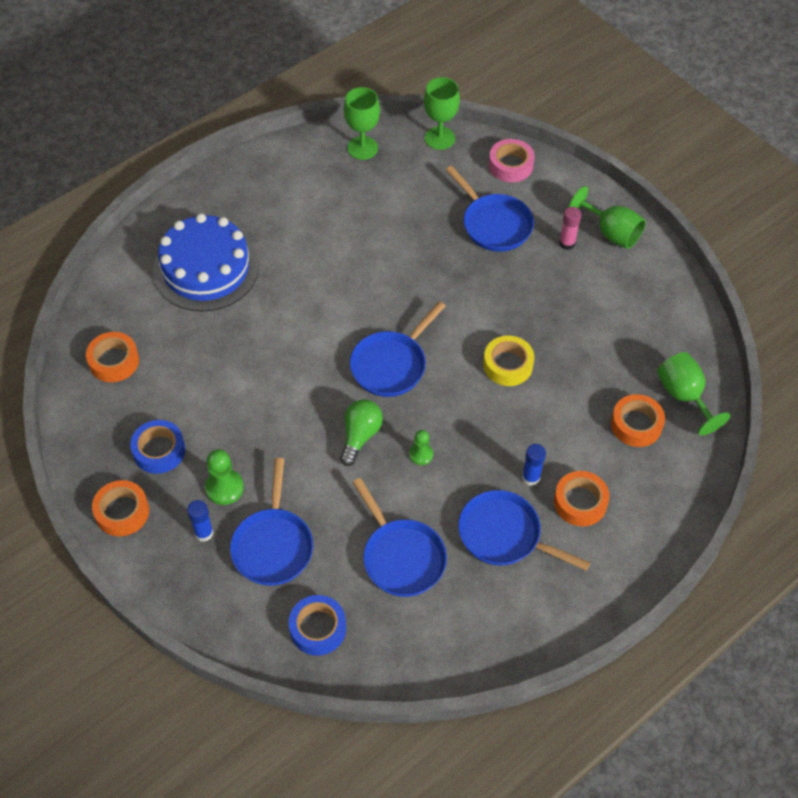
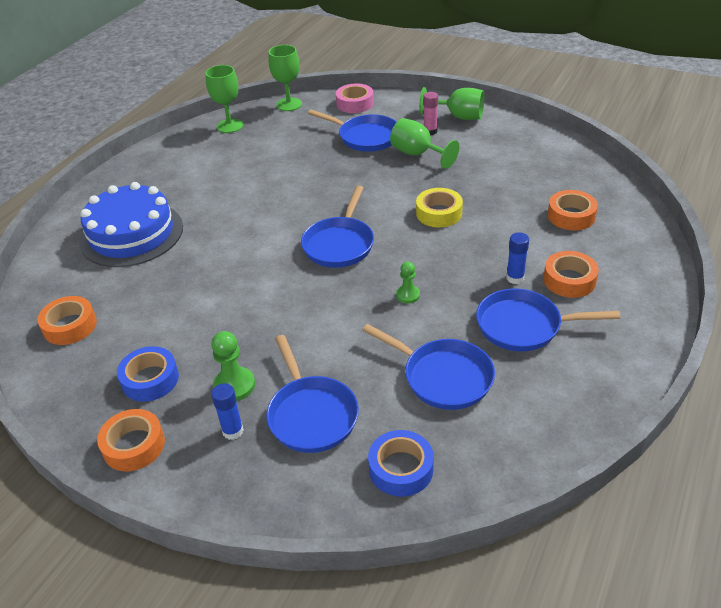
camera: 20 degrees left, 15 degrees down
(360, 436) = (343, 301): green light bulb -> none
(684, 396) = (592, 187): green goblet -> green goblet (417, 154)

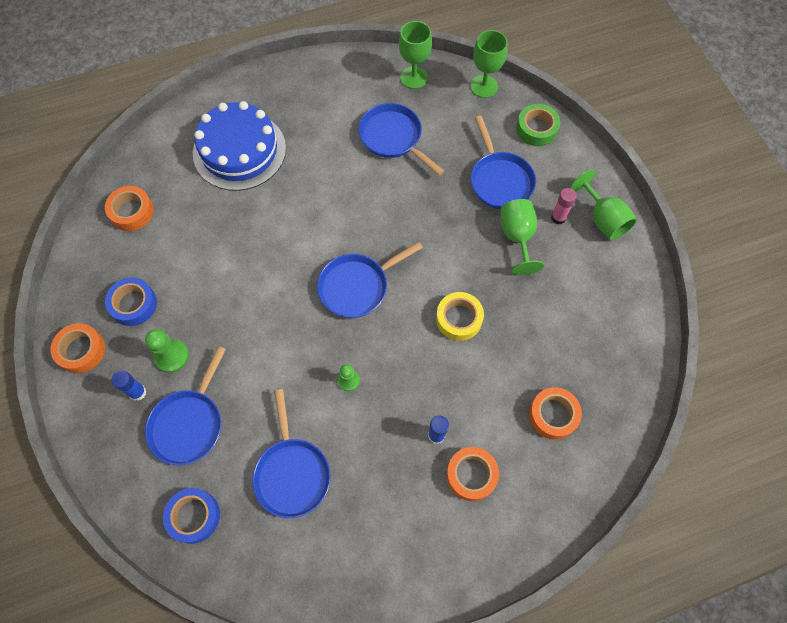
camera: 40 degrees right, 25 degrees up
(355, 103) = (536, 129): pink tape -> green tape
(524, 326) = (390, 484): blue pan -> blue pan (393, 138)

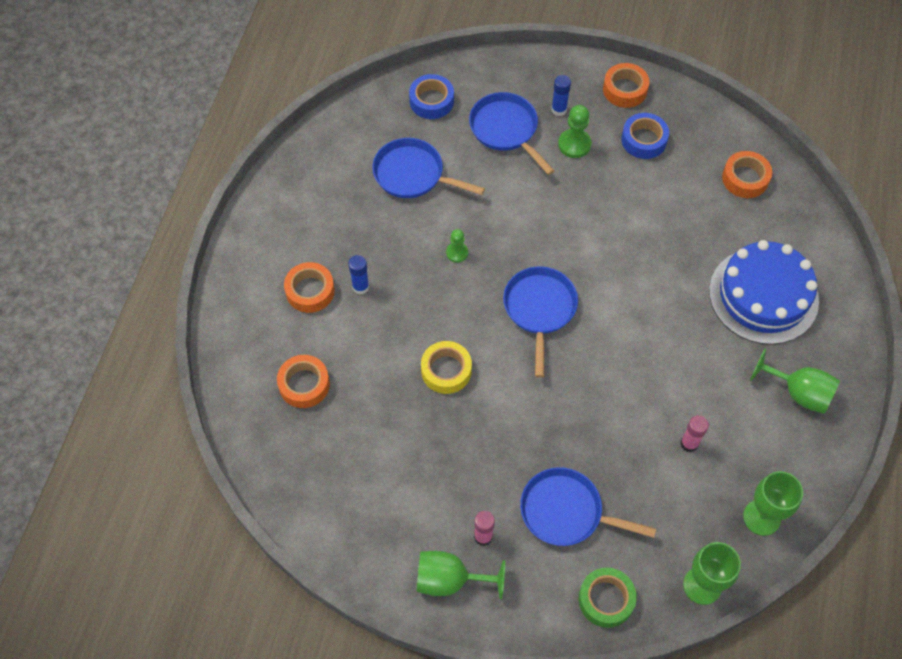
camera: 125 degrees right, 5 degrees down
(393, 138) = (689, 443): blue pan -> pink glue stick
(517, 237) = (490, 480): green goblet -> green goblet (798, 392)

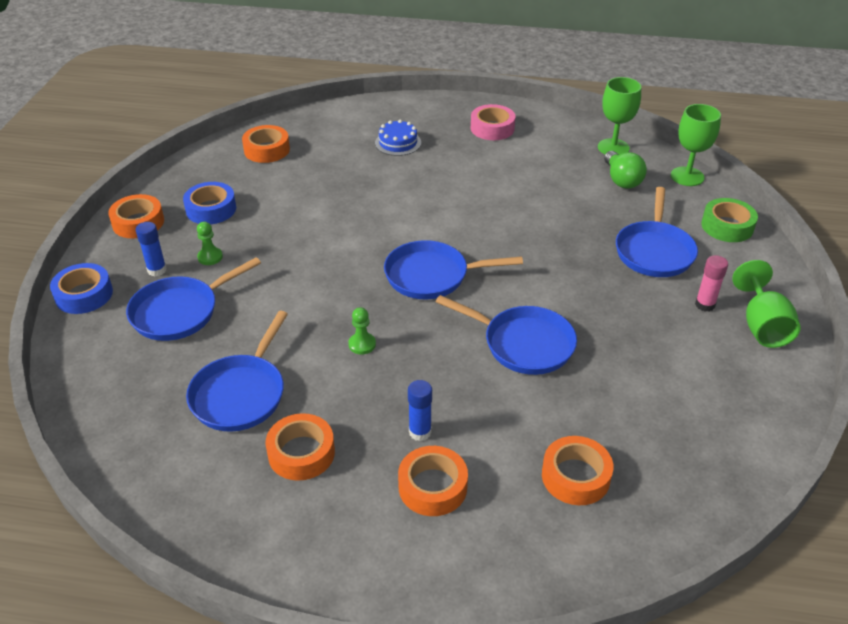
camera: 95 degrees left, 20 degrees down
(352, 213) = (301, 453): none -> orange tape
(431, 101) = (118, 384): blue tape -> blue tape (84, 295)
(446, 370) = (523, 344): yellow tape -> blue pan
(574, 144) = (210, 257): green pawn -> green pawn, size x0.64
(689, 443) = (558, 182): pink glue stick -> none
(694, 511) = (621, 180): none -> green light bulb
(763, 295) = (398, 143): blue cake -> blue cake, size x0.46
(798, 392) = (492, 128): green goblet -> pink tape

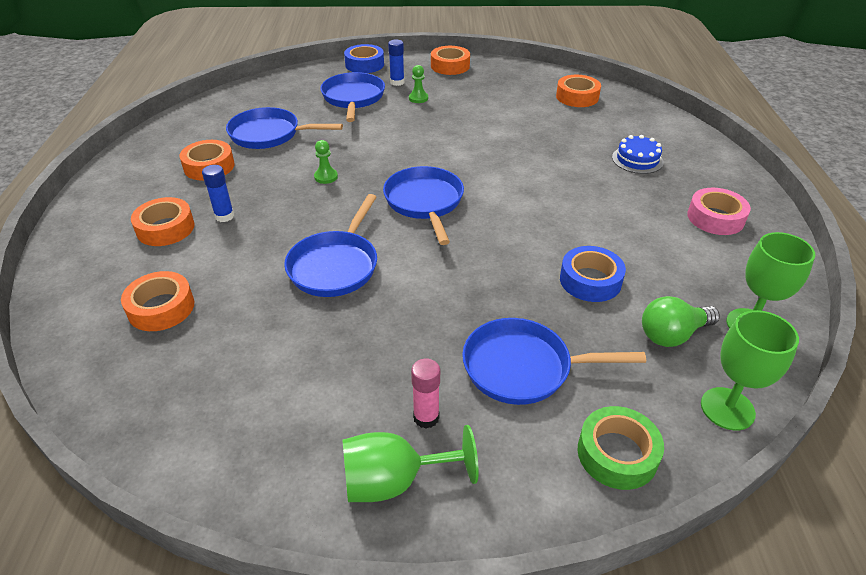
camera: 80 degrees right, 0 degrees up
(180, 312) = (353, 98): blue pan -> blue pan turned 45 degrees clockwise
(211, 209) = (479, 88): blue tape -> blue tape (590, 280)

